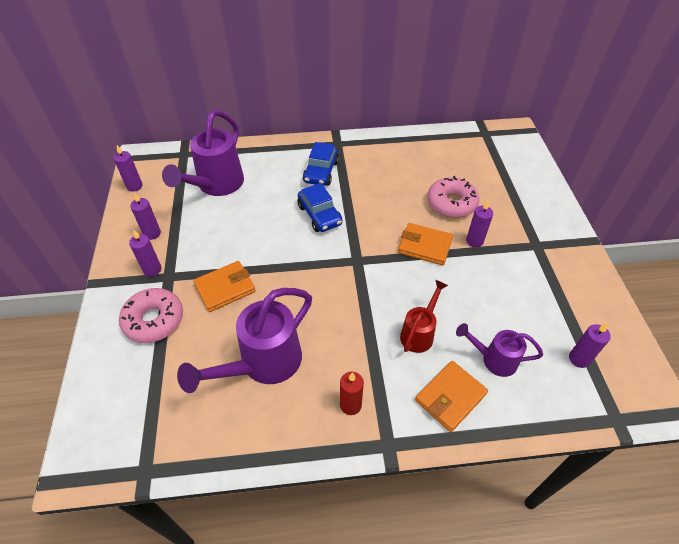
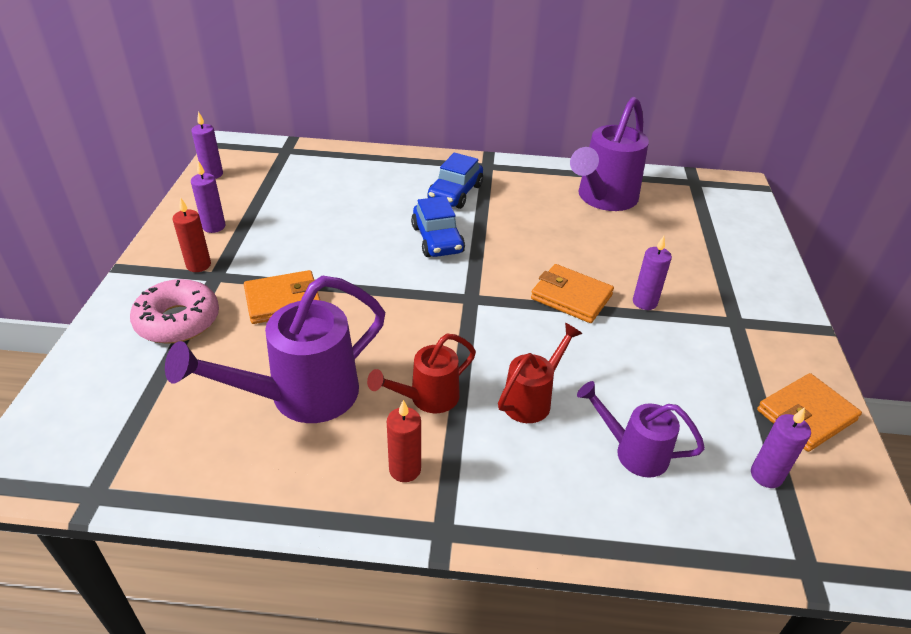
camera: 10 degrees right, 10 degrees down
(152, 269) = (198, 265): purple candle -> red candle
(216, 185) = (314, 188): purple watering can -> purple watering can (603, 199)
(350, 347) = (427, 398): none -> red watering can
(450, 397) = (554, 488): orange wallet -> orange wallet (806, 415)
(451, 203) = (624, 253): pink donut -> none

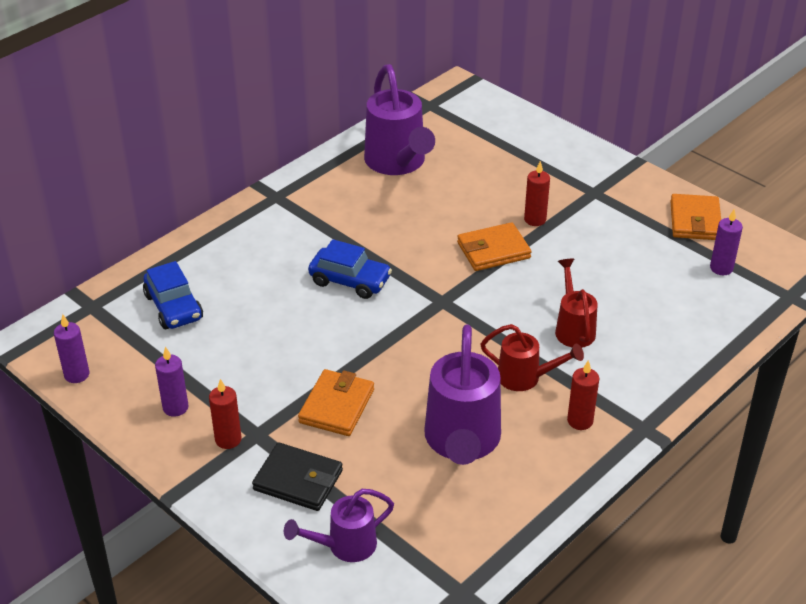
camera: 50 degrees left, 0 degrees up
(178, 321) = (298, 480): pink donut -> black wallet
(427, 398) = (525, 378): red watering can -> red watering can turned 75 degrees counterclockwise
(455, 193) = (295, 236): blue car -> blue car (173, 307)
(633, 452) = (657, 310): purple watering can -> purple watering can (345, 546)
(644, 302) = (535, 219): purple candle -> red candle

